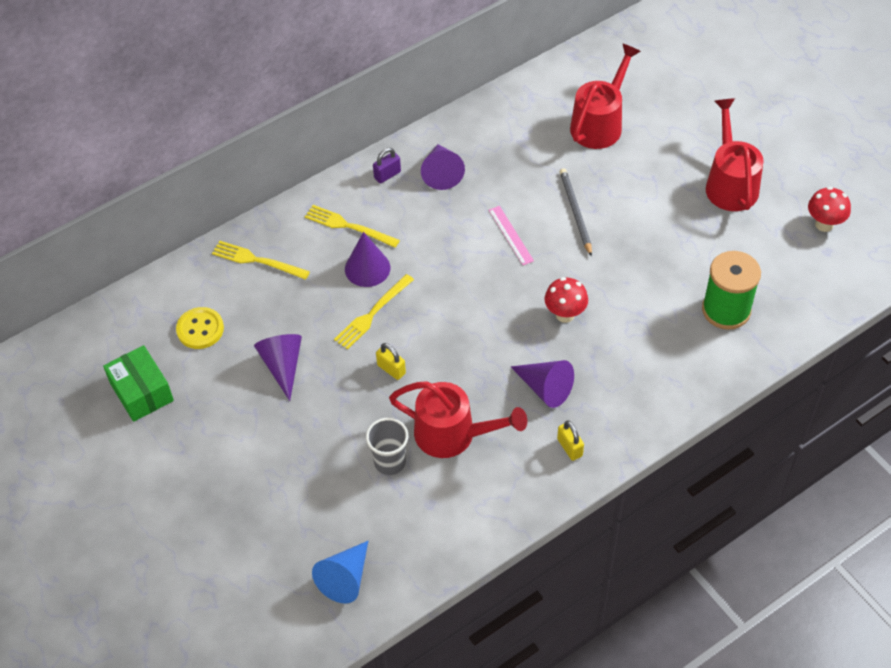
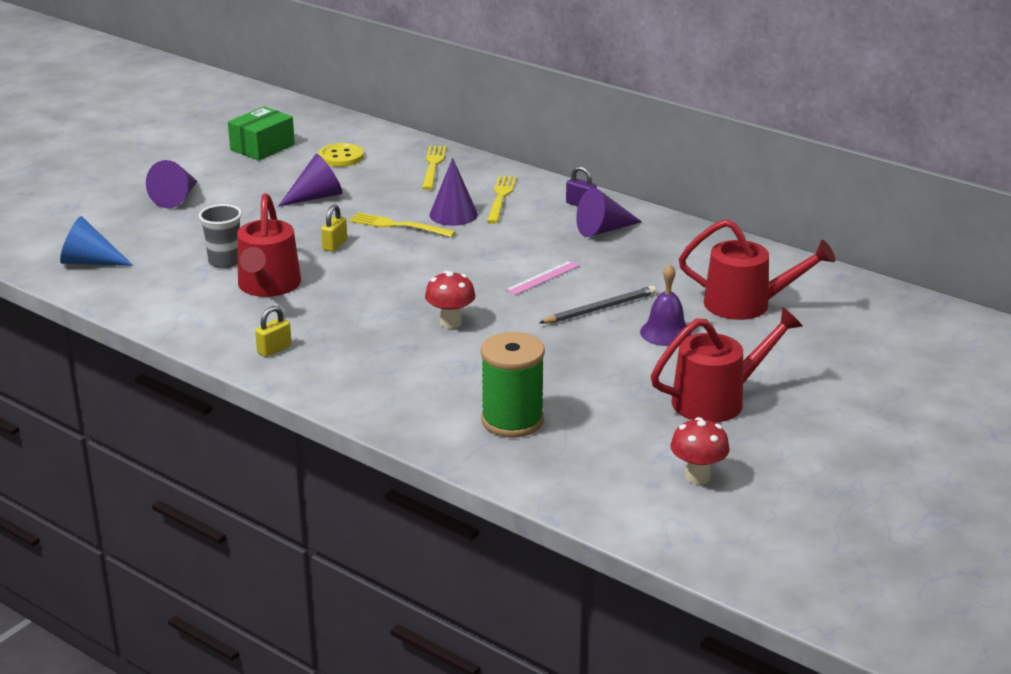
camera: 70 degrees right, 25 degrees down
(545, 388) = (346, 325): purple cone -> purple cone (176, 198)
(626, 183) = (665, 332): none -> purple bell

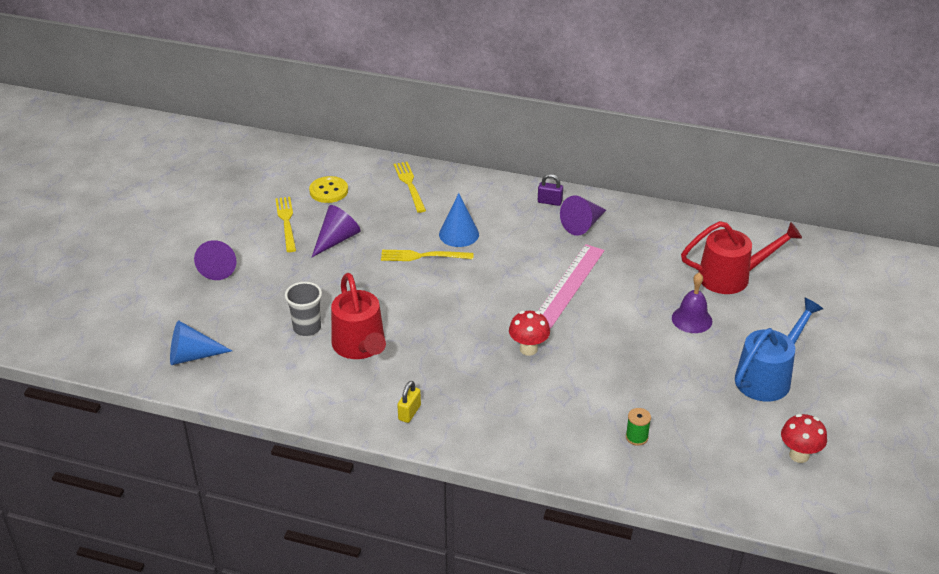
camera: 20 degrees left, 10 degrees up
(262, 147) = (255, 194): green box -> none
(335, 245) = (385, 289): yellow padlock -> none
(453, 214) = (459, 234): purple cone -> blue cone
(501, 197) = (484, 208): yellow fork -> yellow fork (286, 222)
(512, 421) = (636, 437): green spool -> green spool, size x0.46
(543, 278) = (568, 285): pink ruler -> pink ruler, size x1.84
(600, 308) = (630, 307): grey pencil -> none
(718, 400) = (768, 376): red watering can -> blue watering can

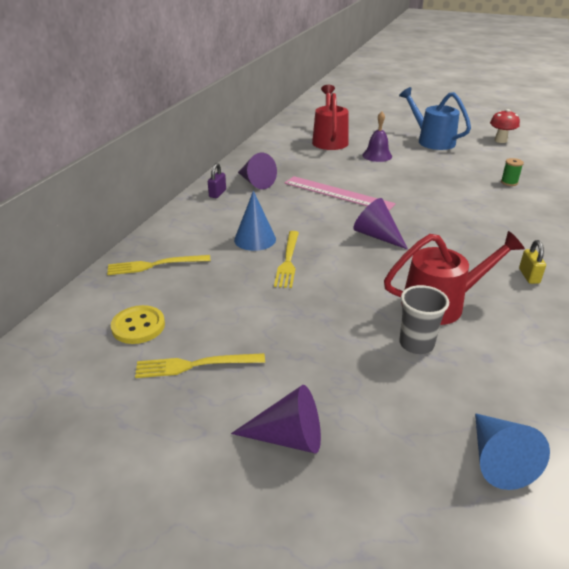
camera: 85 degrees left, 5 degrees down
(337, 239) = (246, 320): purple cone -> purple cone (377, 236)
(409, 412) = (529, 276): yellow padlock -> yellow padlock turned 60 degrees clockwise
(528, 349) = (423, 215): red mushroom -> none

